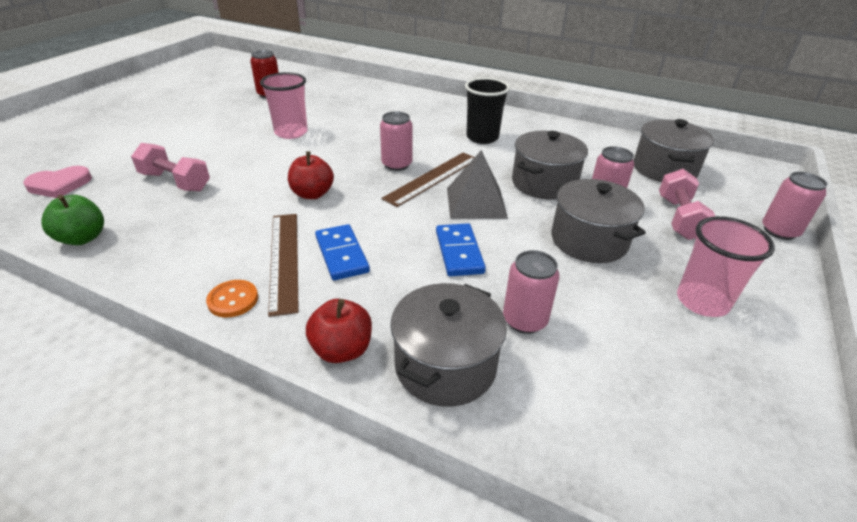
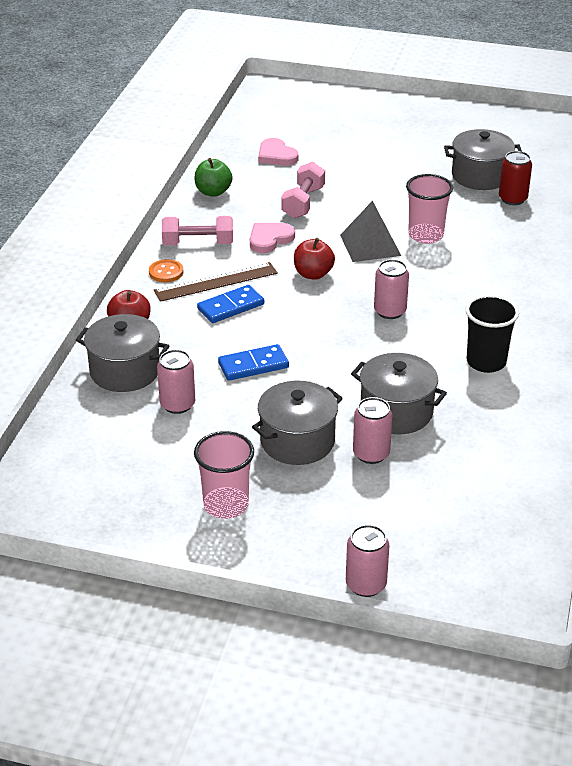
camera: 80 degrees right, 0 degrees up
(226, 211) = (270, 239): none -> pink heart
(433, 178) = (373, 337): brown ruler -> none
(476, 203) = (337, 368): grey pyramid -> grey pyramid (370, 245)
(664, 169) = (476, 509): grey pot -> grey pot (480, 176)
(679, 218) = (363, 508): pink dumbbell -> pink dumbbell (198, 243)

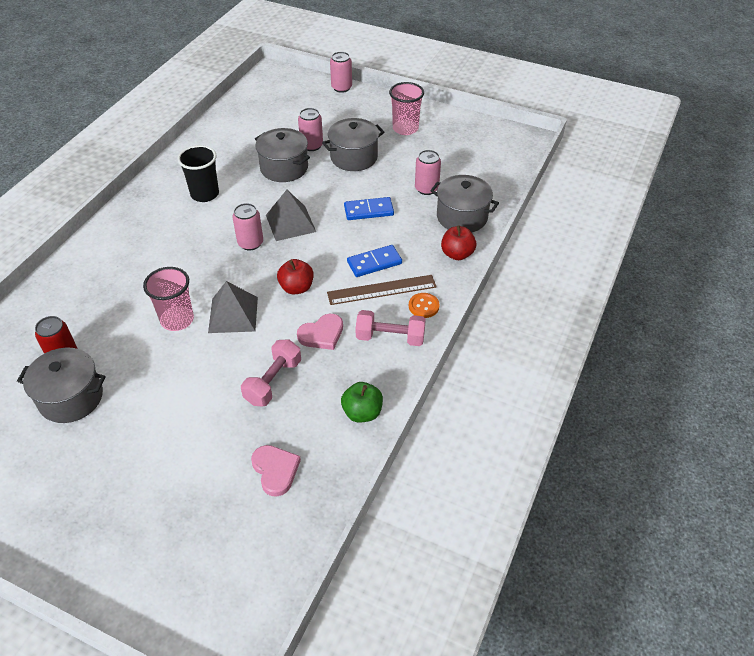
camera: 170 degrees left, 10 degrees up
(351, 339) = (290, 223): none -> grey pyramid

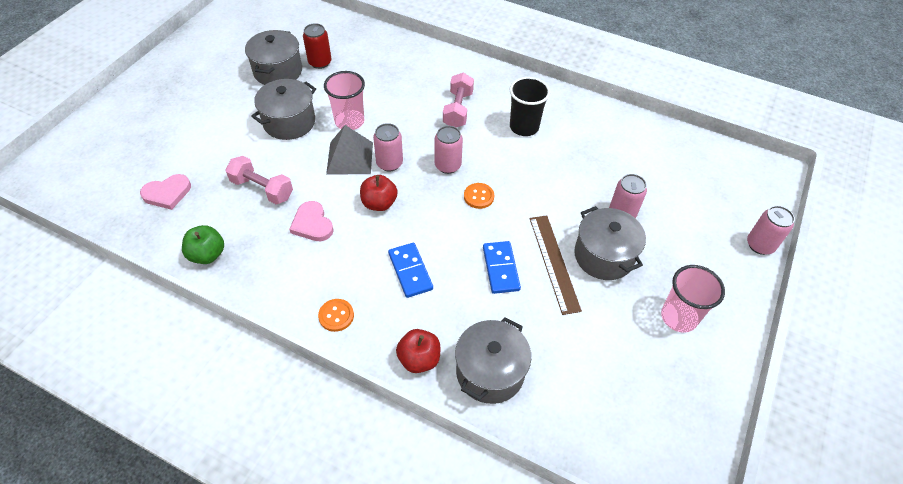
camera: 90 degrees right, 5 degrees up
(284, 168) = (574, 189): grey pot -> grey pot (289, 122)
(290, 223) = (479, 196): grey pyramid -> orange button
(382, 290) = (367, 277): brown ruler -> brown ruler (553, 263)
(390, 337) = (296, 281): pink dumbbell -> pink dumbbell (458, 109)
(426, 189) = (546, 334): pink can -> pink can (389, 163)

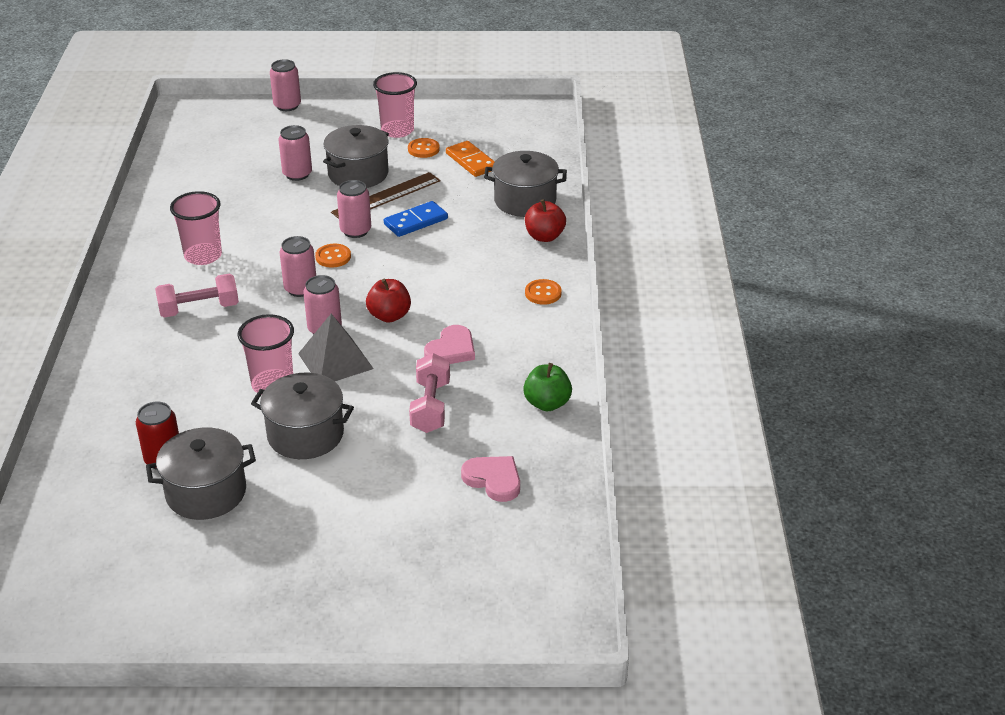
camera: 115 degrees left, 15 degrees down
(410, 271) = (460, 269): blue domino -> none
(509, 223) = (355, 231): none -> pink can
(524, 127) = (203, 256): black cup -> pink cup
(589, 358) = (471, 161): none -> orange domino
(630, 325) = (423, 149): none -> orange button

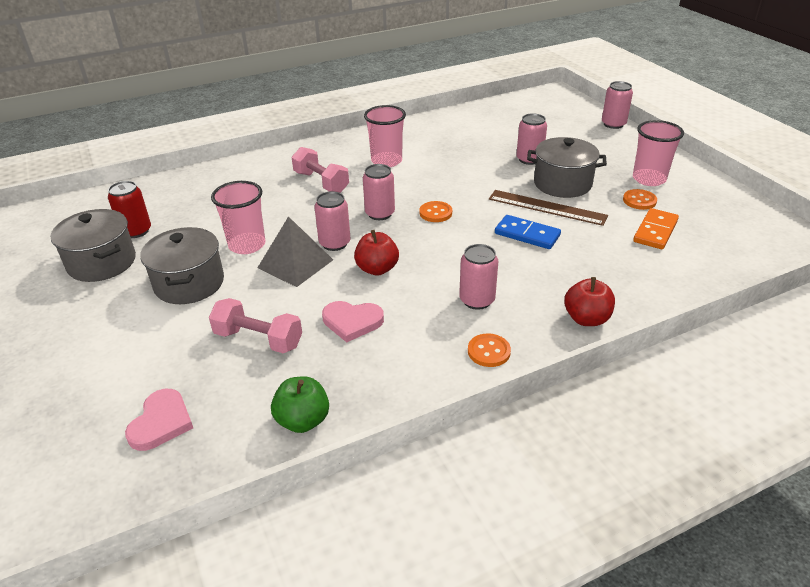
camera: 65 degrees right, 0 degrees up
(355, 231) = (482, 210): pink can -> pink can (477, 300)
(430, 406) = (258, 339): pink dumbbell -> pink dumbbell turned 45 degrees clockwise
(525, 201) = (632, 285): grey pot -> none

